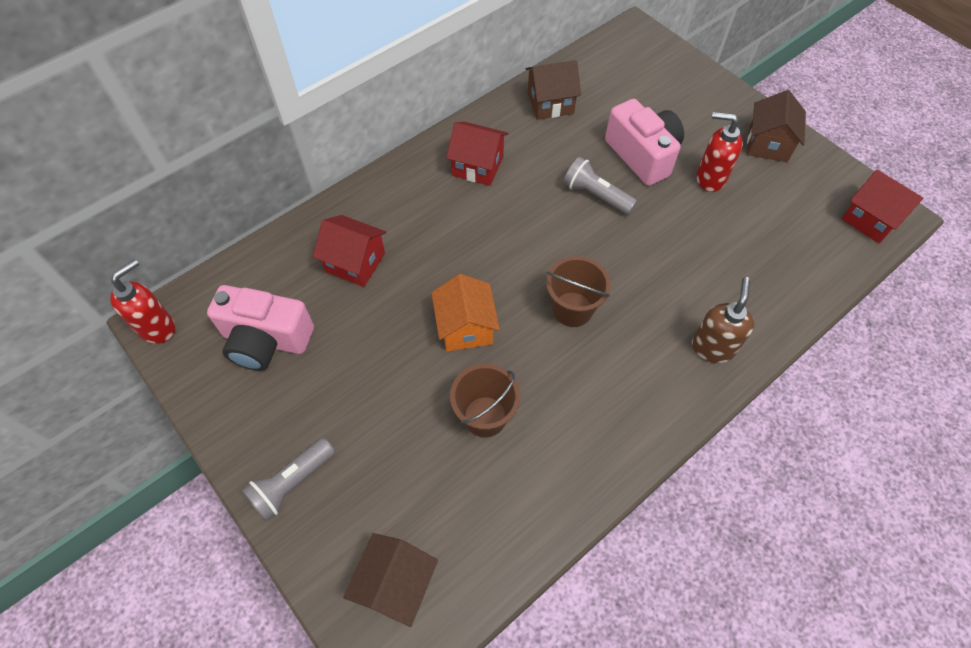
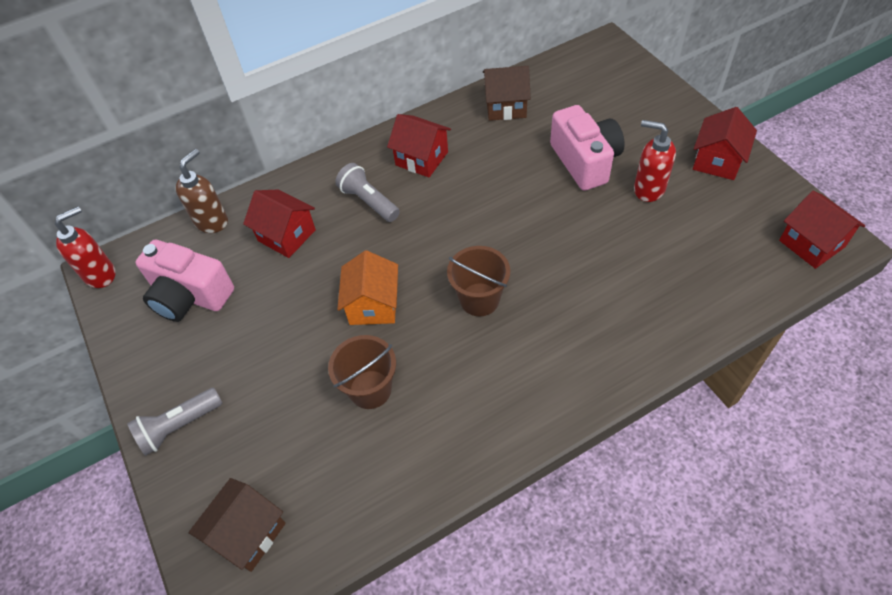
camera: 15 degrees right, 5 degrees down
(596, 195) = (529, 195): grey flashlight -> grey flashlight (369, 201)
(712, 347) = (612, 352): brown soap dispenser -> brown soap dispenser (212, 221)
(768, 144) = (717, 161): brown house -> red house

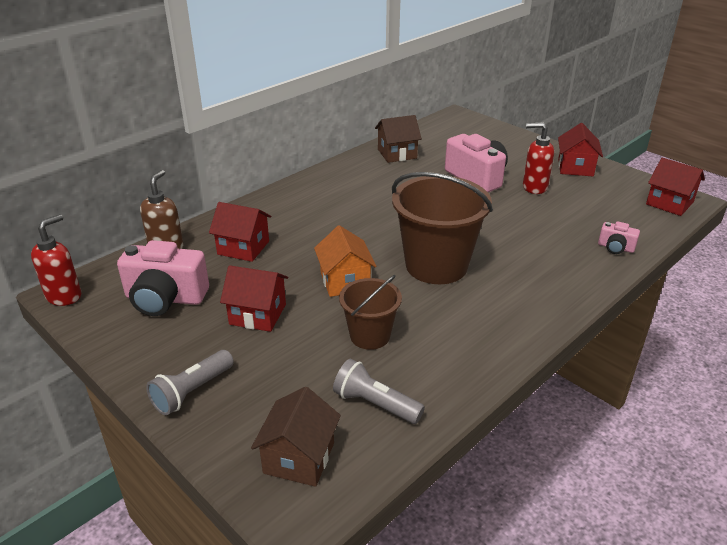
camera: 20 degrees left, 20 degrees down
(369, 201) = (309, 219): grey flashlight -> grey flashlight (375, 404)
(421, 158) = (342, 189): red house -> red house (257, 314)
(479, 299) = (436, 265): brown bucket -> brown bucket, size x1.76
(703, 309) = (615, 248): none -> pink camera

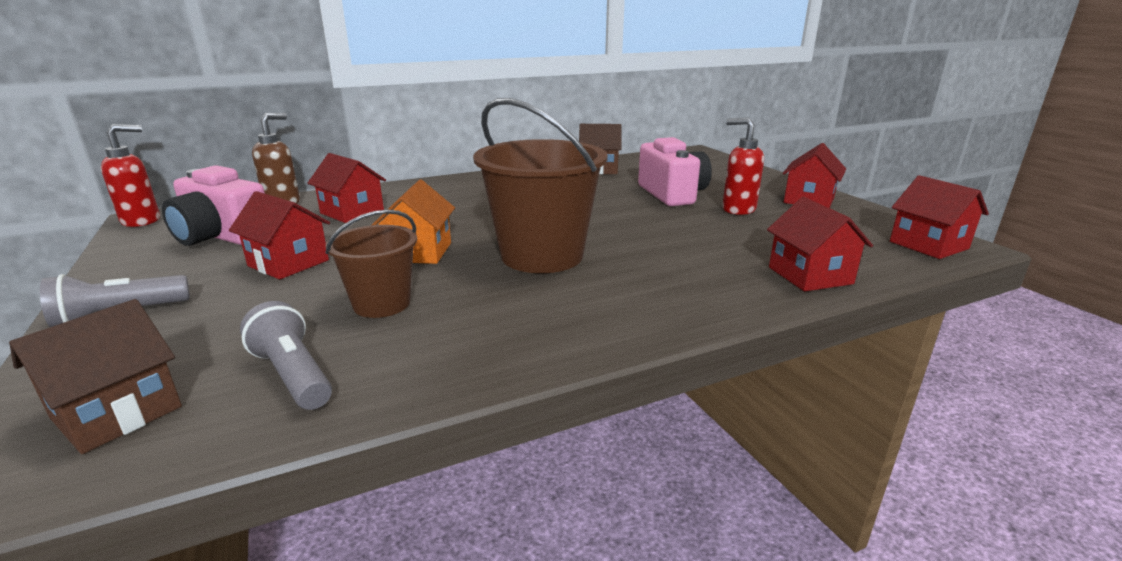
camera: 20 degrees right, 10 degrees down
(615, 248) = (810, 275): pink camera -> red house

